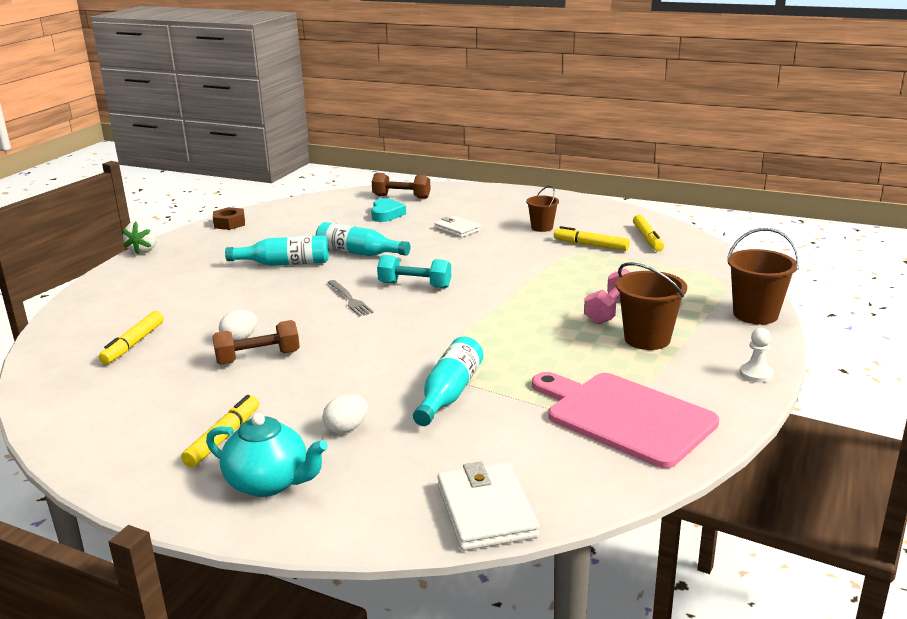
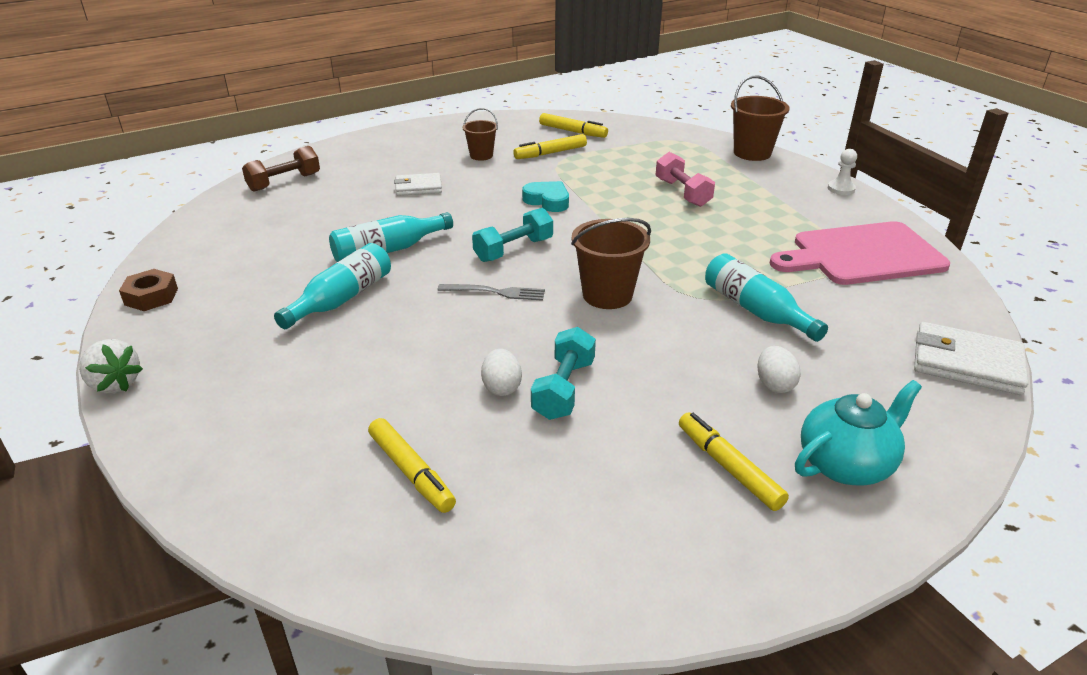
camera: 55 degrees left, 10 degrees up
(258, 357) = (564, 389): brown dumbbell -> turquoise dumbbell
(386, 214) = (315, 204): turquoise heart -> turquoise heart (547, 201)
(647, 339) = (747, 200): brown bucket -> brown bucket (607, 295)

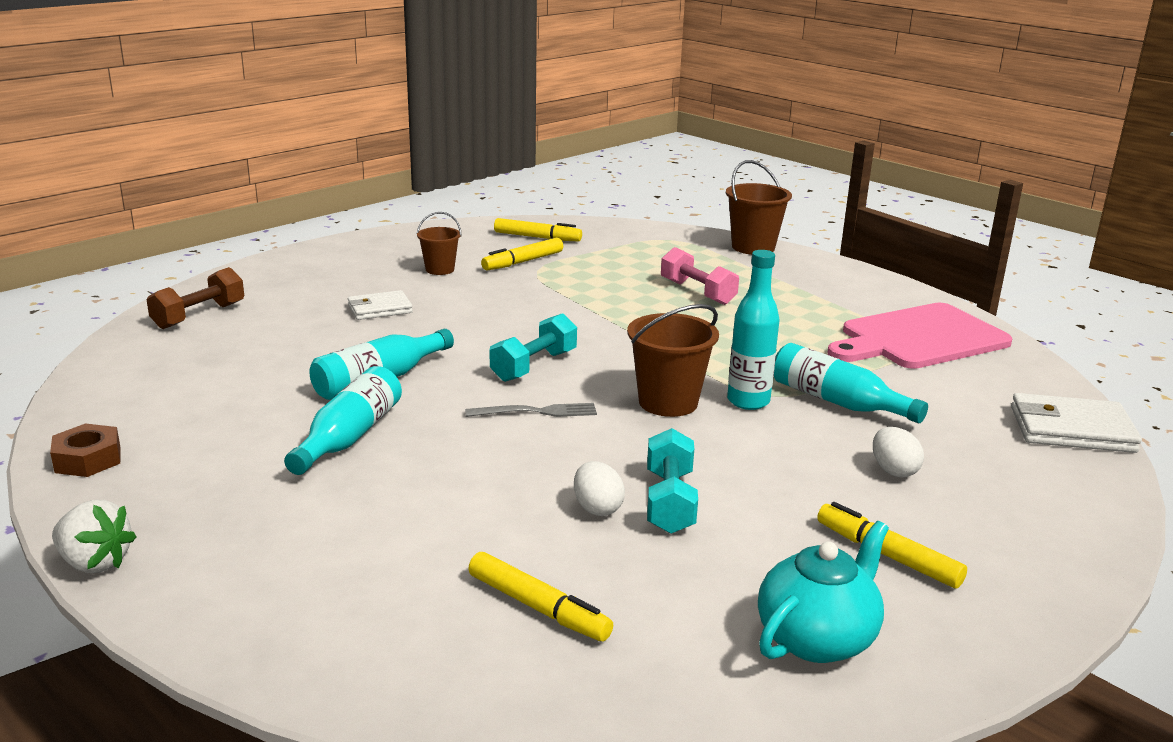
camera: 15 degrees left, 10 degrees down
(547, 201) = (546, 312): turquoise heart -> none
(676, 301) = (748, 401): none -> turquoise bottle
(841, 189) = (865, 276): white pawn -> none
(846, 464) = (1003, 536): turquoise teapot -> turquoise teapot (817, 638)

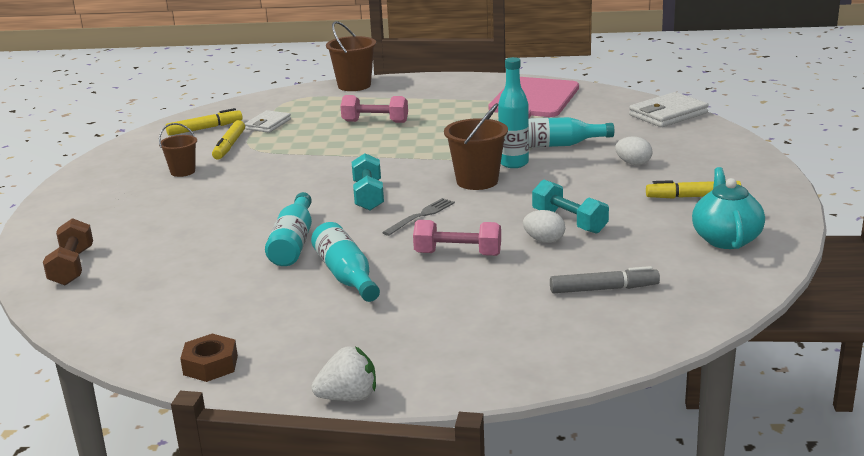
camera: 40 degrees left, 0 degrees up
(380, 309) = (198, 209): white wallet -> white wallet (268, 124)
(484, 473) = (458, 254): none -> pink dumbbell
(538, 607) = (604, 289): yellow marker -> grey marker

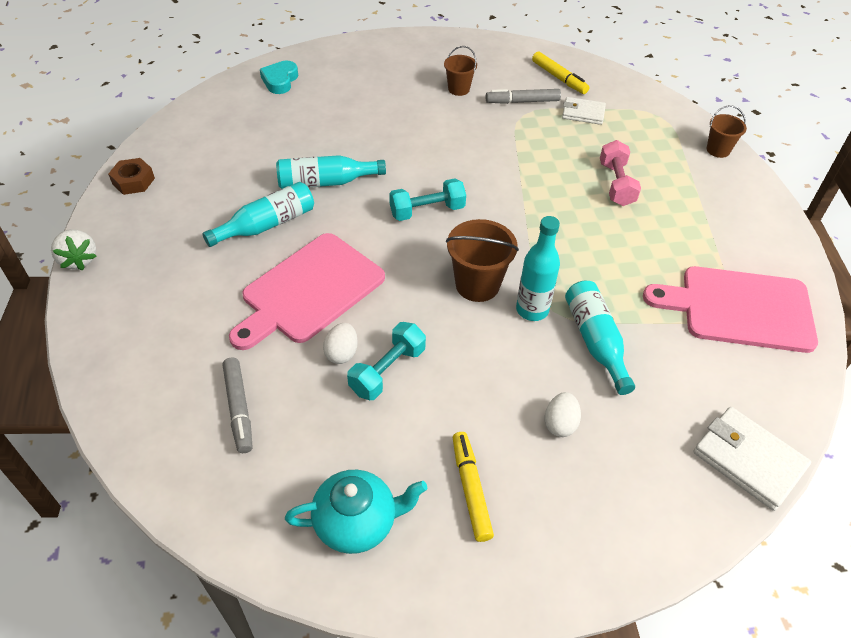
camera: 75 degrees right, 25 degrees up
(72, 267) = (280, 81): brown dumbbell -> turquoise heart
(229, 146) = (522, 101): yellow marker -> grey marker
(354, 85) = (718, 150): brown bucket -> brown bucket, size x0.62
(421, 216) = (388, 254): grey fork -> none
(458, 254) = (309, 291): pink dumbbell -> pink cutting board

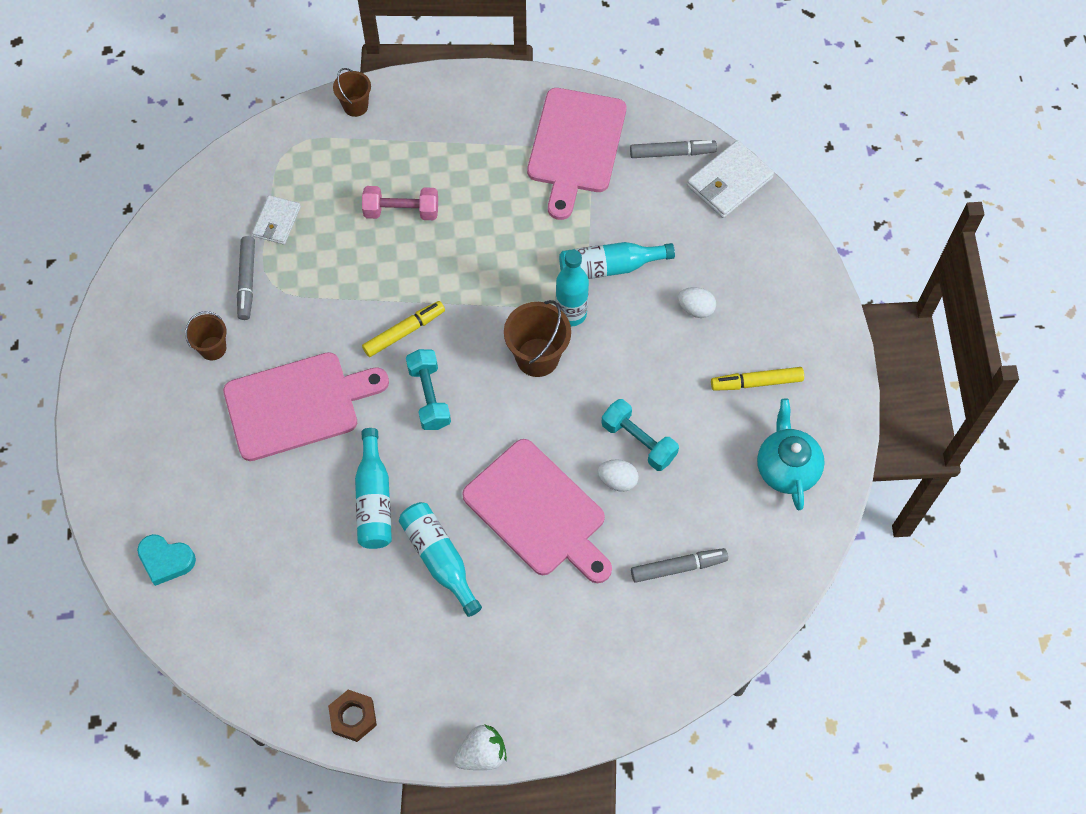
camera: 85 degrees left, 15 degrees up
(413, 135) = (297, 404): none -> pink cutting board
(559, 78) = (204, 236): yellow marker -> yellow marker (404, 332)
(766, 398) = (672, 153): none -> grey marker

